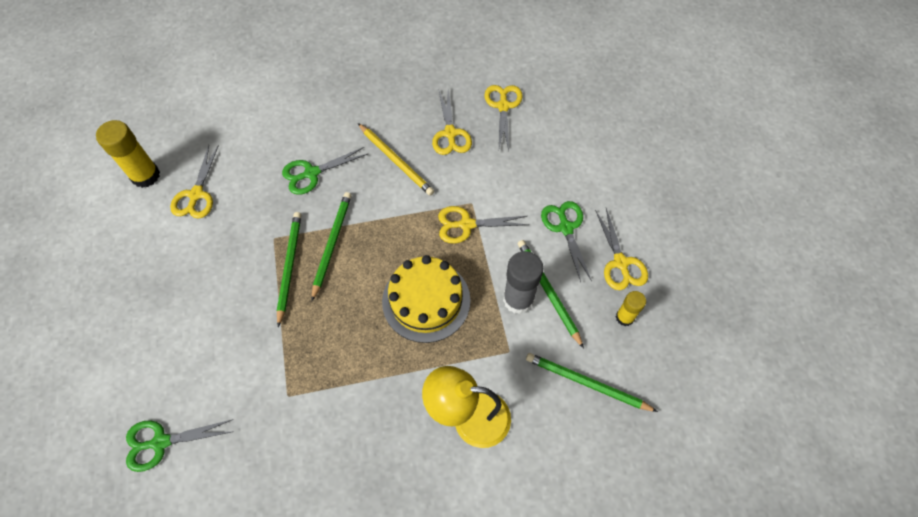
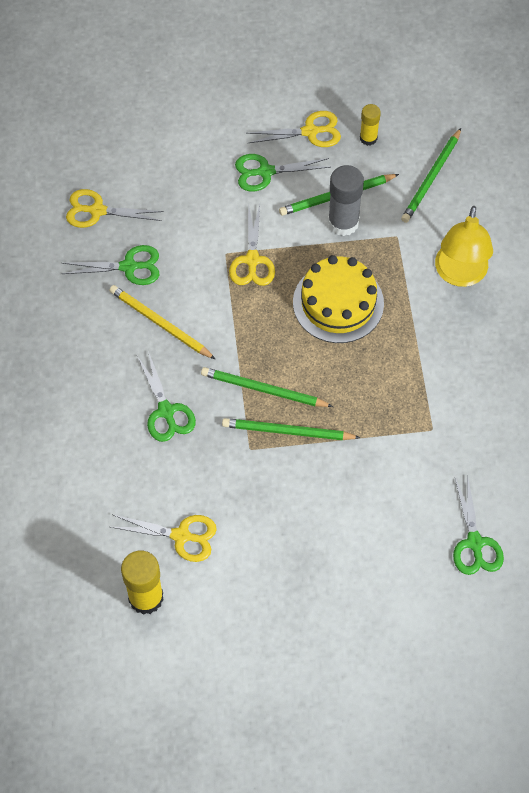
camera: 85 degrees left, 0 degrees up
(396, 161) = (160, 323): yellow pencil -> yellow pencil turned 105 degrees counterclockwise
(450, 133) = (129, 266): yellow scissors -> green scissors

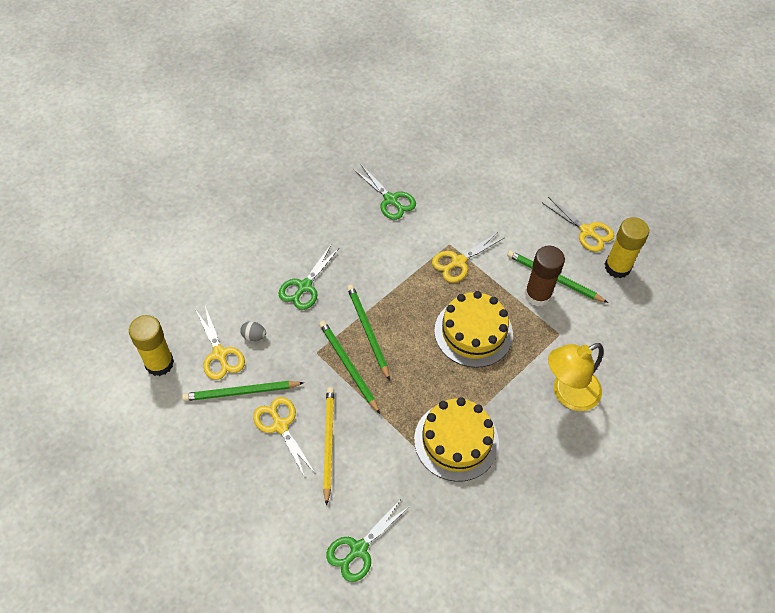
camera: 50 degrees right, 5 degrees down
(97, 211) = (414, 159): yellow scissors -> yellow scissors (280, 425)
(160, 323) = (365, 242): yellow pencil -> yellow pencil (328, 443)
(186, 492) = (254, 336): none -> grey egg
(265, 172) = (531, 226): green scissors -> none
(343, 222) = (538, 295): grey glue stick -> brown glue stick
(368, 138) = (617, 267): yellow glue stick -> yellow glue stick, size x1.70
(431, 178) = (626, 325): green pencil -> green pencil (241, 392)
(434, 395) = (456, 441): none -> yellow cake

